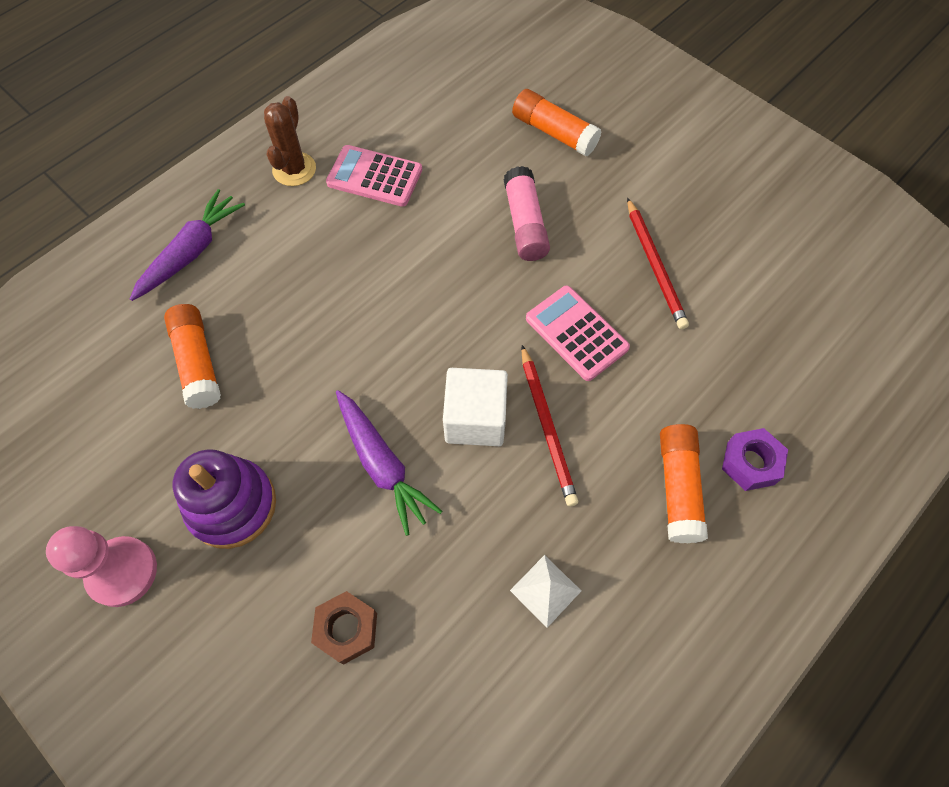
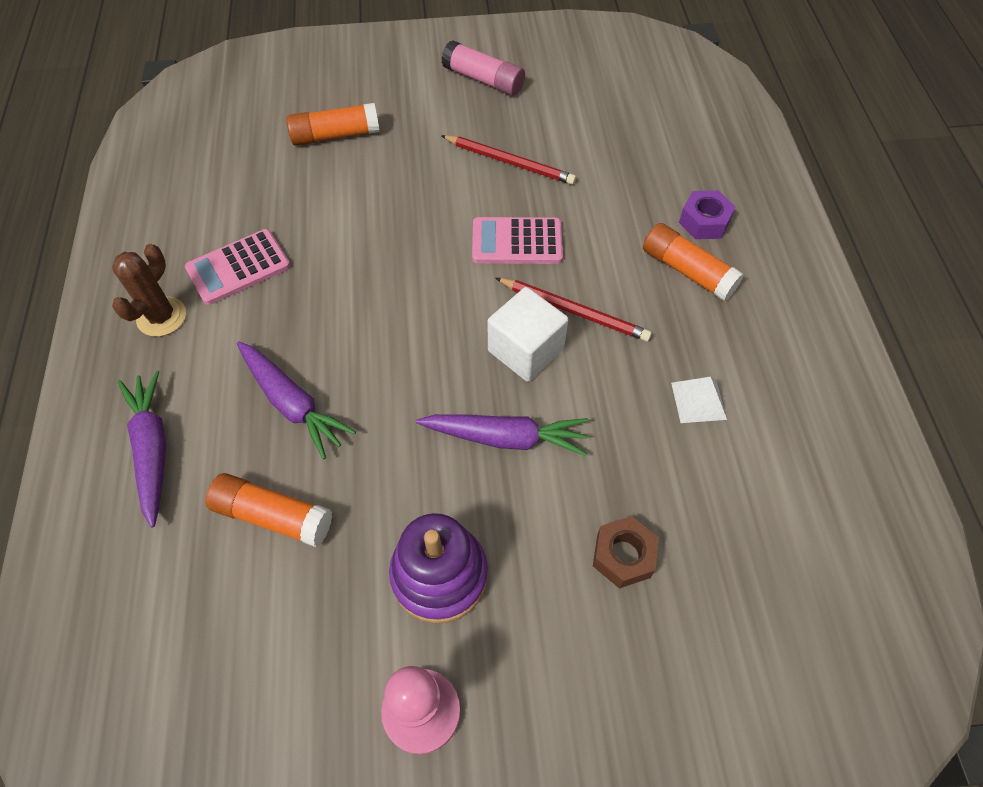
camera: 50 degrees left, 5 degrees down
(293, 302) = (292, 403): none -> purple carrot
(294, 169) = (161, 317): brown cactus -> brown cactus turned 60 degrees clockwise
(525, 223) = (393, 206): pink glue stick -> pink glue stick (483, 80)

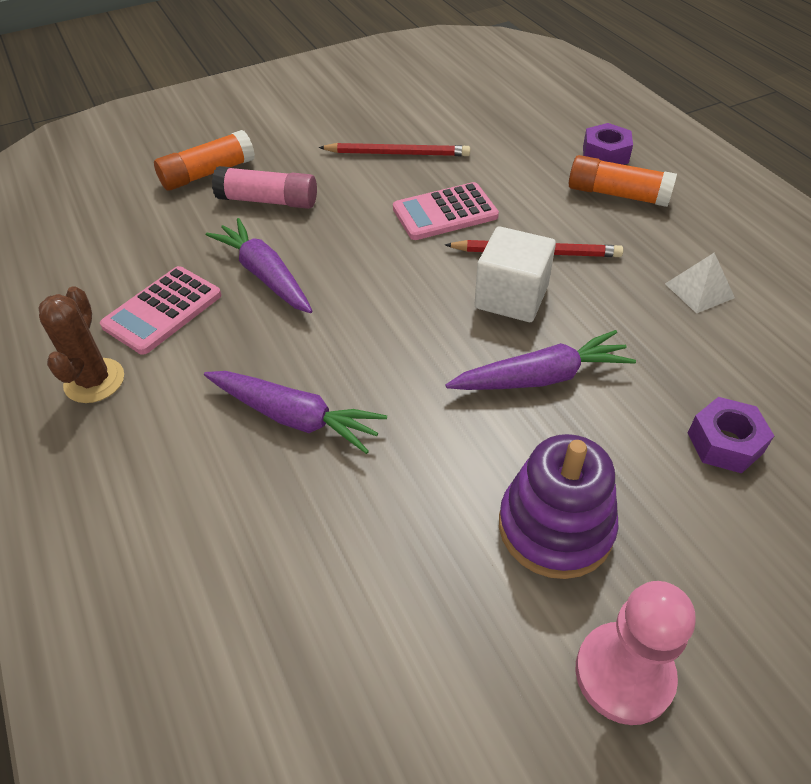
camera: 20 degrees left, 10 degrees down
(152, 449) = (150, 516): purple carrot -> purple carrot (265, 275)
(273, 516) = (335, 534): orange glue stick -> none
(483, 80) = (332, 98): pink glue stick -> pink glue stick (268, 201)
(623, 556) = (725, 443): brown nut -> purple nut

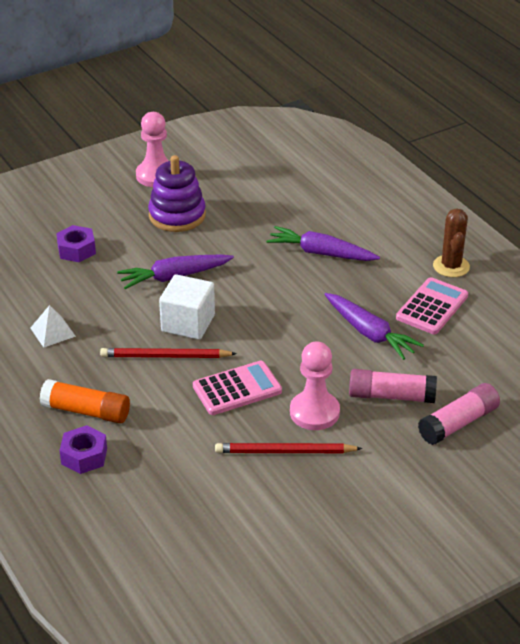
camera: 175 degrees right, 10 degrees down
(208, 173) = (458, 423): orange glue stick -> pink glue stick
(359, 187) = (314, 412): none -> pink pawn

